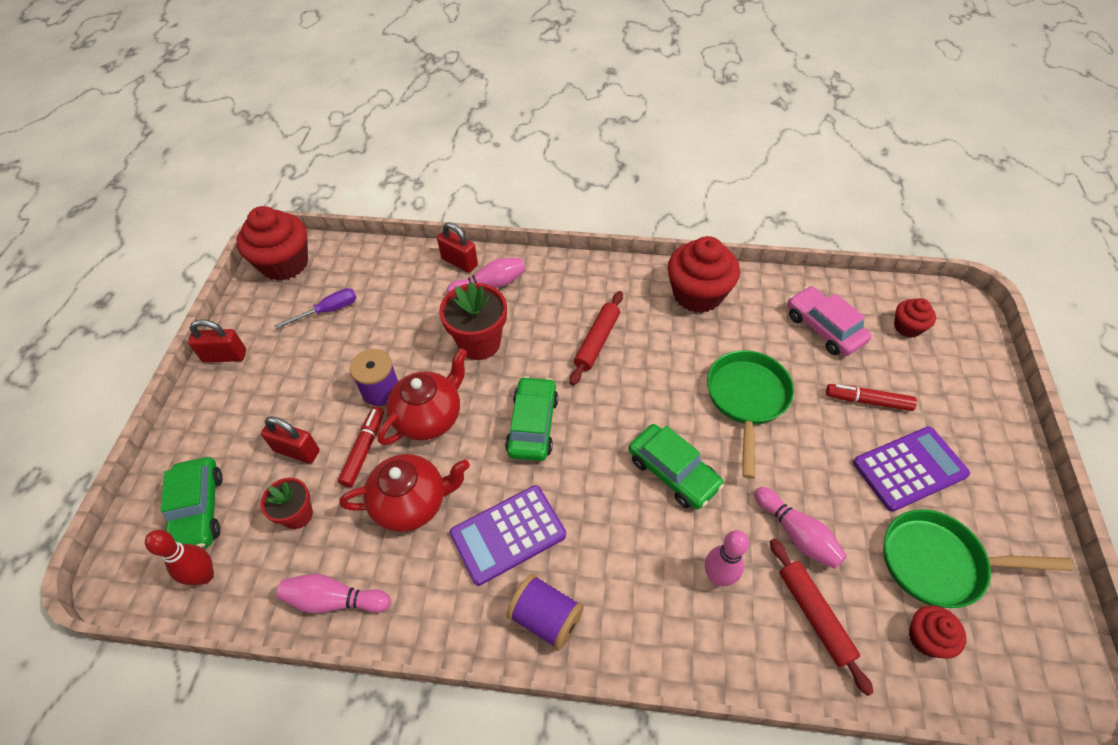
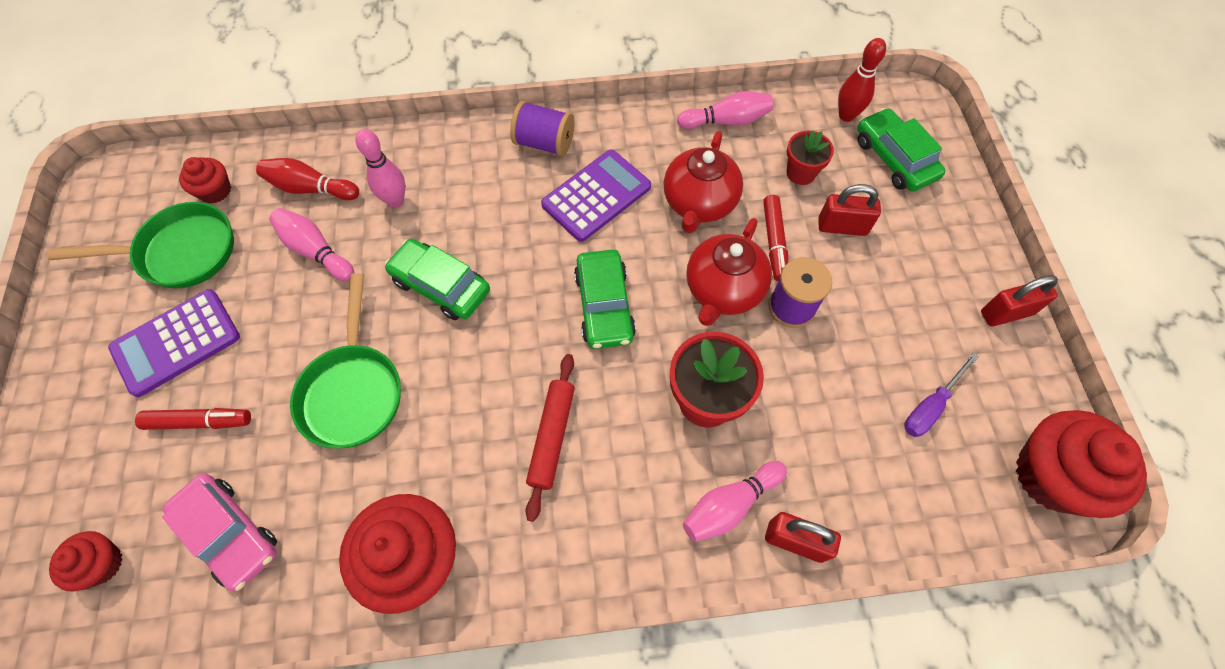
camera: 165 degrees right, 10 degrees up
(412, 503) = (699, 203): red teapot -> red teapot turned 45 degrees counterclockwise
(814, 615) = (310, 188): red rolling pin -> red bowling pin

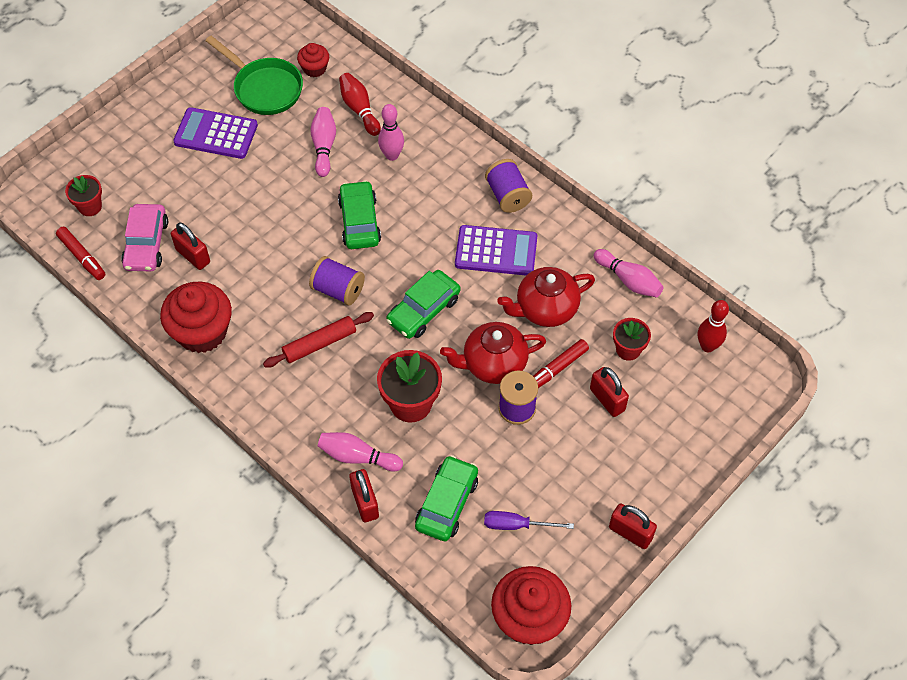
camera: 50 degrees right, 5 degrees down
(102, 564) = (90, 206): red cupcake -> red flower pot
(199, 422) = (186, 182): red marker -> red marker (82, 257)
(303, 490) = (193, 256): none -> red padlock
(353, 391) = (262, 233): green pan -> none
(502, 368) = (338, 290): none -> purple spool
(894, 158) = (698, 397): green car -> green car (447, 503)

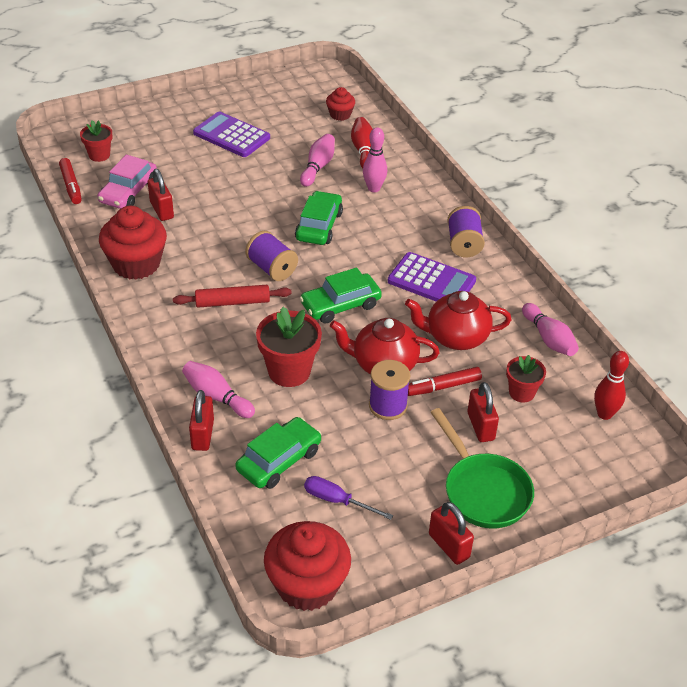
camera: 20 degrees right, 15 degrees down
(264, 88) = (290, 117): green pan -> green pan (483, 491)

